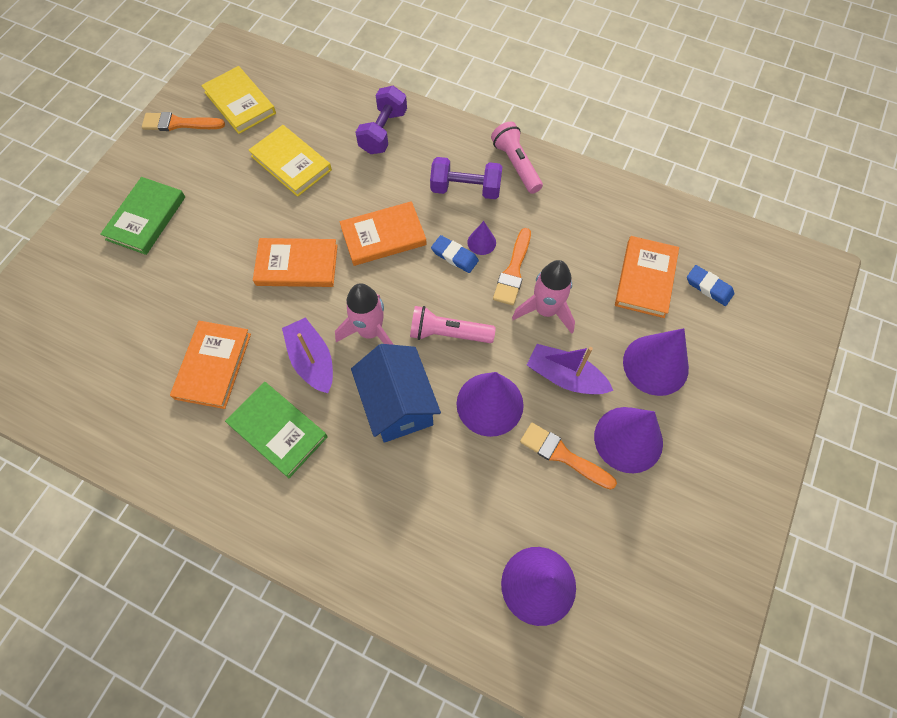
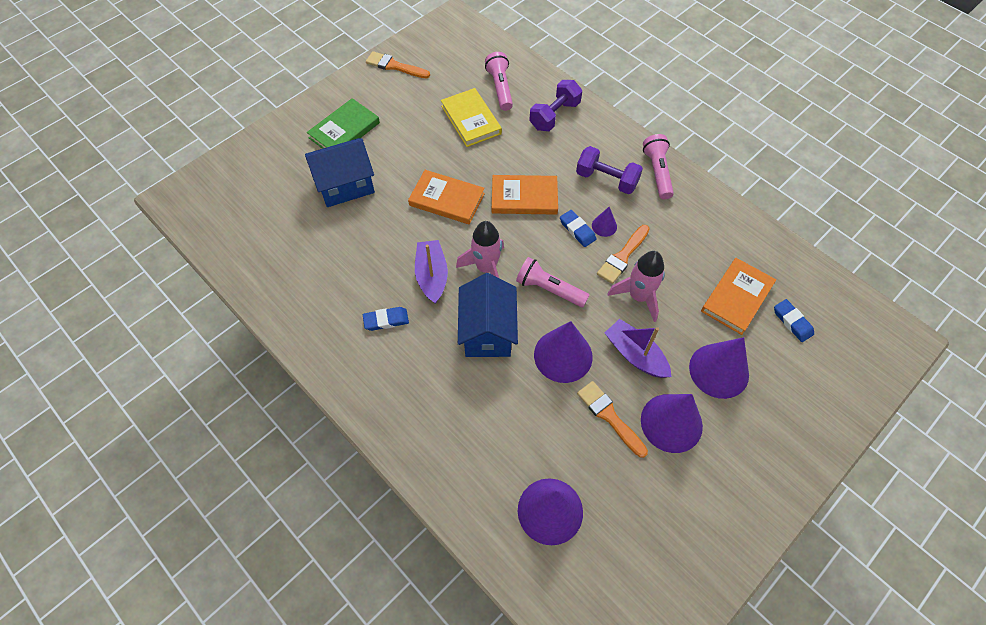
camera: 20 degrees right, 5 degrees down
(171, 284) = (345, 185): none -> blue house
(213, 366) = (355, 256): orange book -> none
(240, 103) = (447, 62): yellow book -> none
(278, 430) = (386, 320): green book -> blue eraser
(311, 117) = (500, 88): none -> pink flashlight

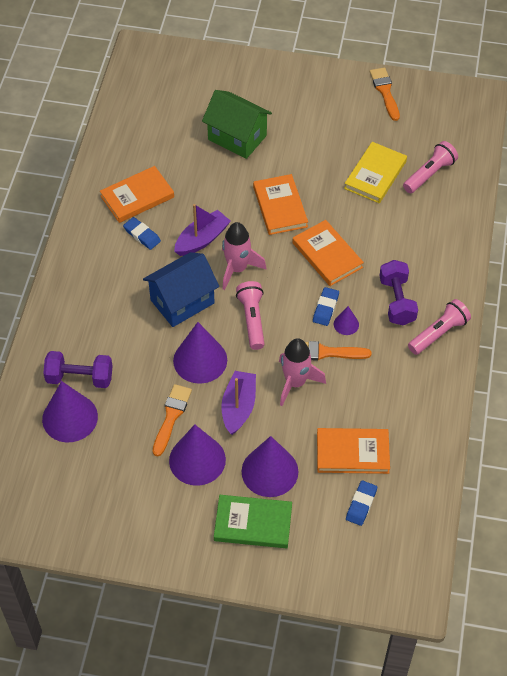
camera: 55 degrees right, 5 degrees down
(339, 298) = (137, 197): none -> orange book
(344, 130) = (288, 103): green book -> green book (253, 523)
(345, 185) = (237, 137): blue house -> green house
(554, 115) = (434, 228): purple dumbbell -> purple dumbbell (80, 378)

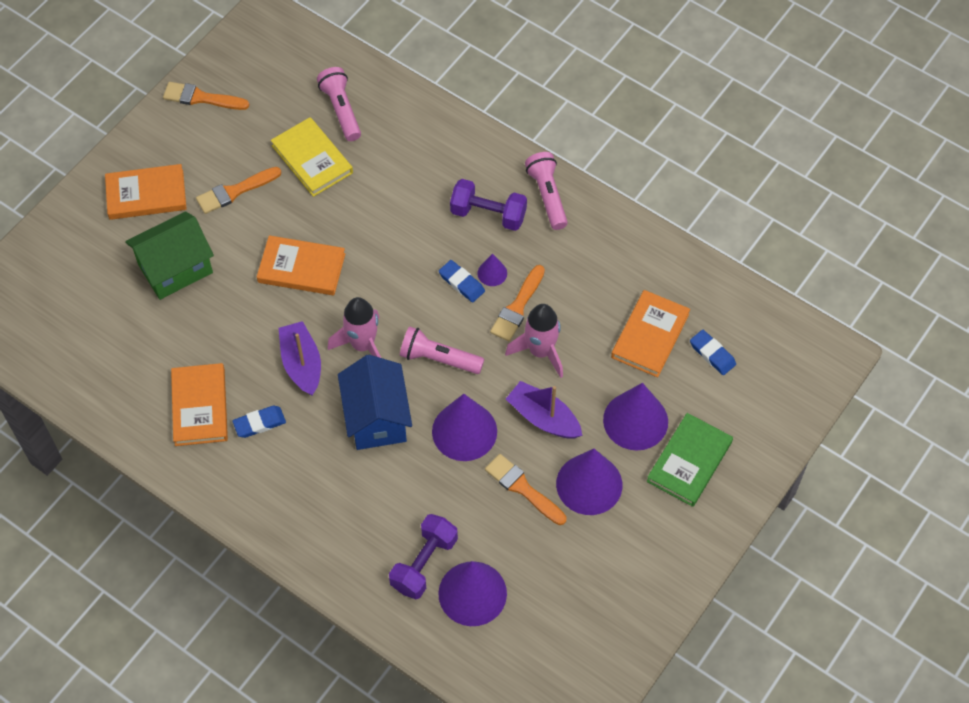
camera: 65 degrees left, 5 degrees up
(319, 143) = (235, 191): none -> orange brush
(327, 255) = (393, 251): orange book -> orange book (146, 194)

